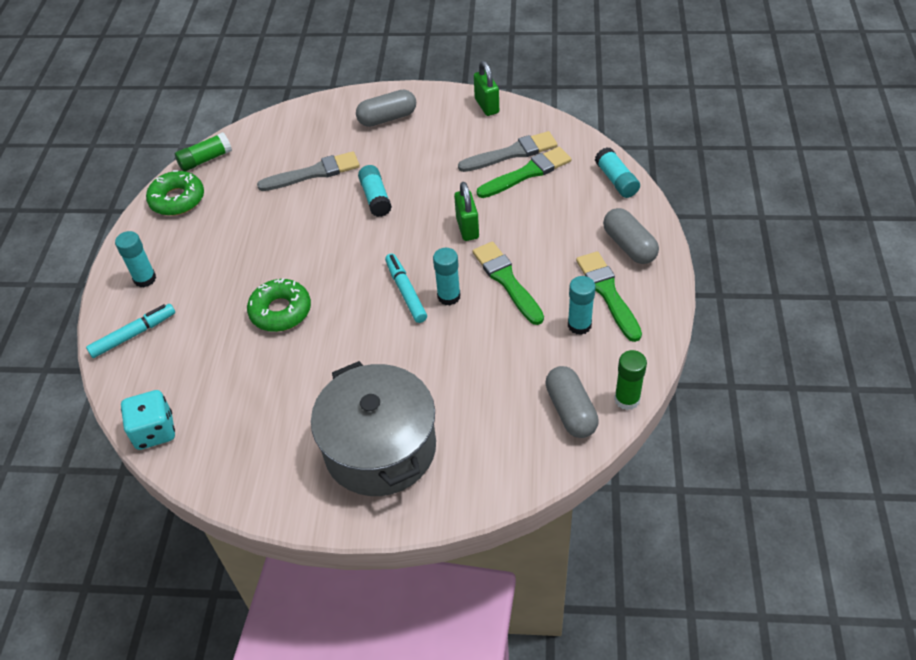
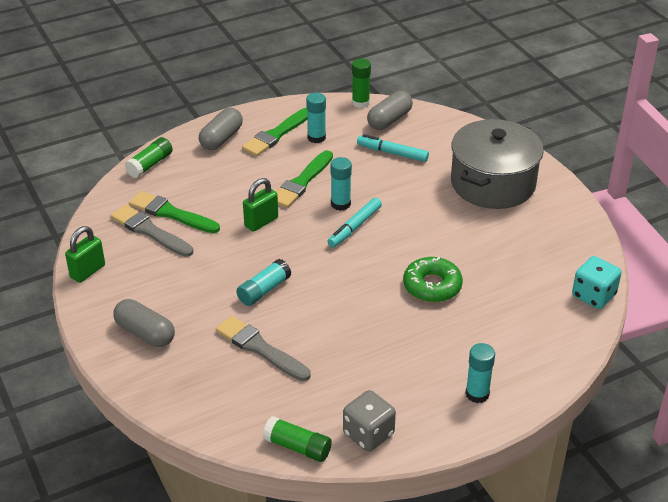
camera: 125 degrees left, 10 degrees down
(133, 335) = (534, 362): turquoise marker -> turquoise marker (392, 153)
(177, 199) = (368, 434): green donut -> grey dice
(616, 180) = (150, 165): turquoise glue stick -> green glue stick

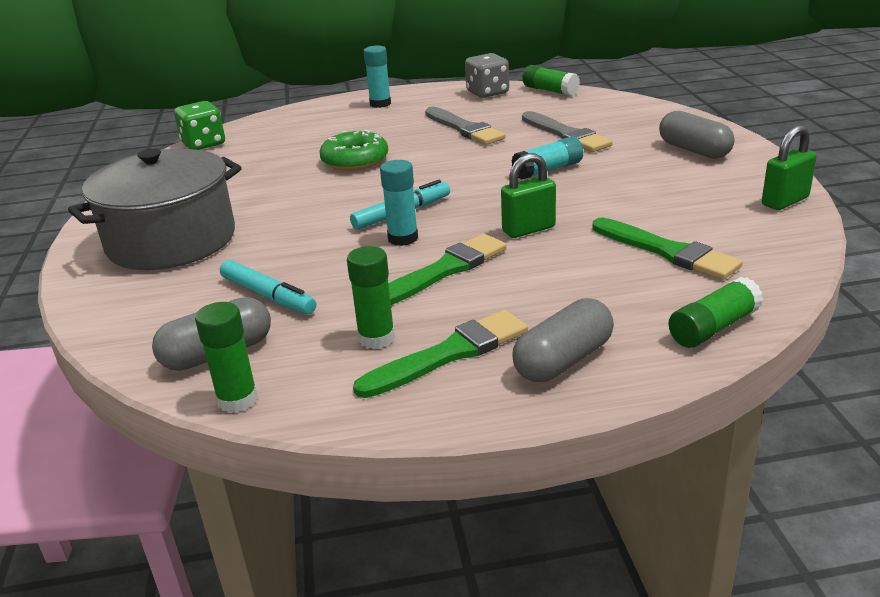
camera: 160 degrees left, 10 degrees down
(150, 231) = (700, 234): grey brush -> grey brush (464, 129)
(316, 137) = (376, 338): turquoise glue stick -> green glue stick
(593, 295) = (203, 144): turquoise dice -> green dice

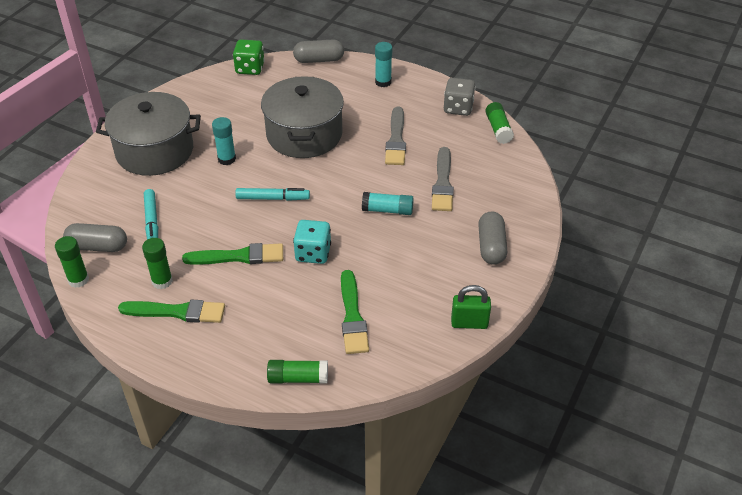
camera: 35 degrees right, 15 degrees up
(355, 160) = (304, 134): green donut -> grey pot
(403, 238) = (250, 219): turquoise glue stick -> turquoise glue stick (227, 159)
(528, 229) = (313, 253): green padlock -> turquoise dice
(563, 360) = (213, 349): grey capsule -> grey capsule (319, 60)

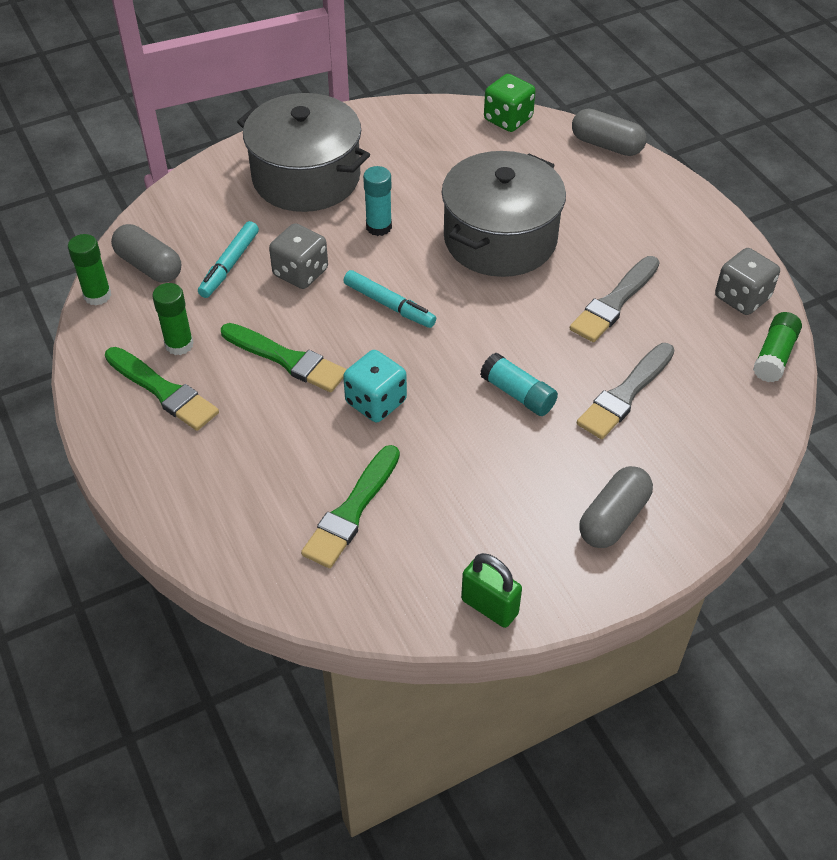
camera: 35 degrees right, 5 degrees up
(202, 205) = (300, 273): none -> grey dice
(298, 378) = (222, 552): green glue stick -> none
(383, 82) = (667, 213): turquoise glue stick -> none

